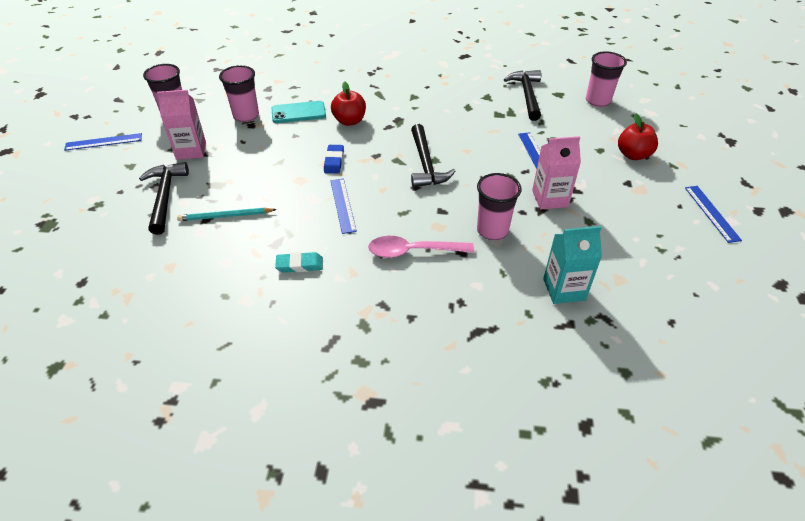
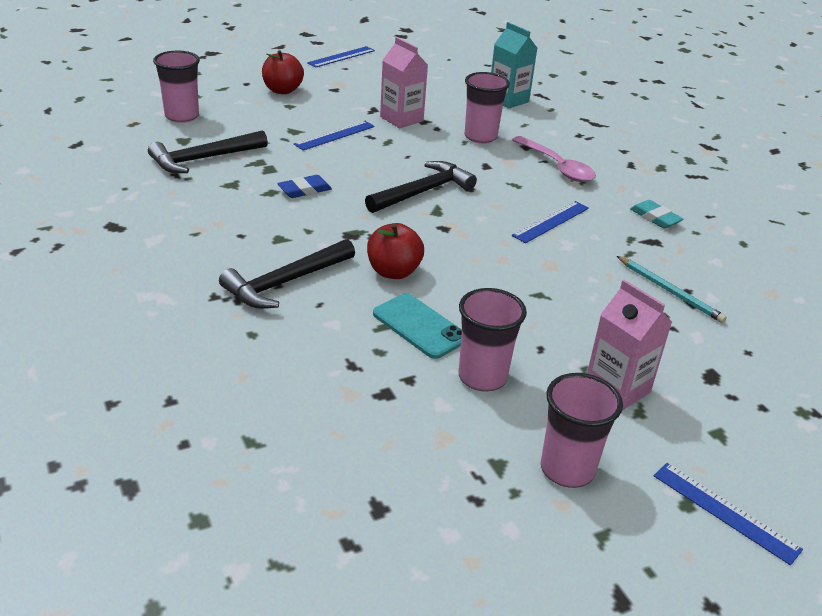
camera: 125 degrees left, 10 degrees down
(165, 197) = (712, 357): black hammer -> black hammer (286, 282)
(334, 161) = (489, 253): blue eraser -> blue eraser (304, 190)

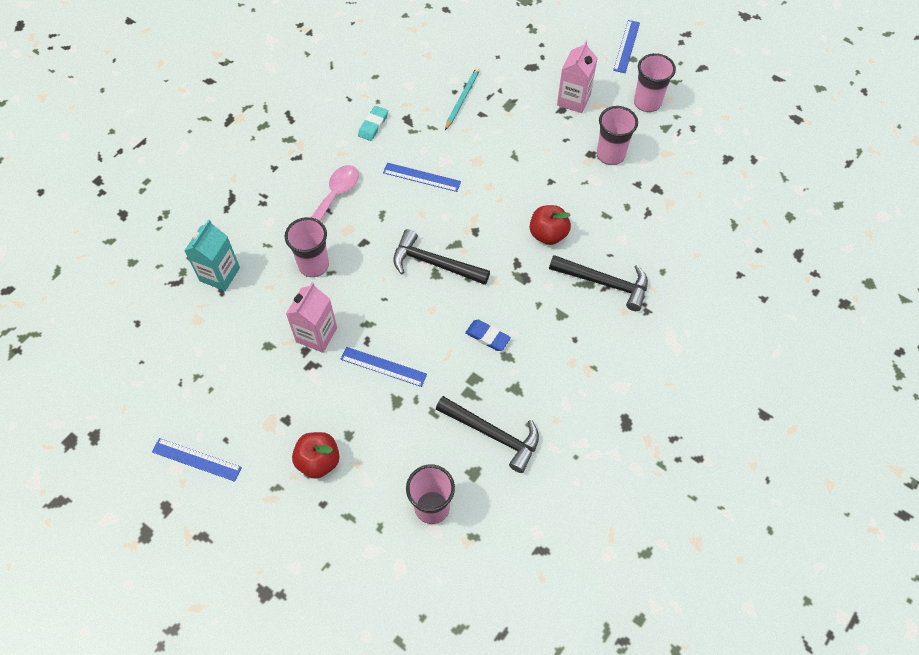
camera: 115 degrees left, 25 degrees up
(420, 326) = (591, 198): turquoise phone -> none

